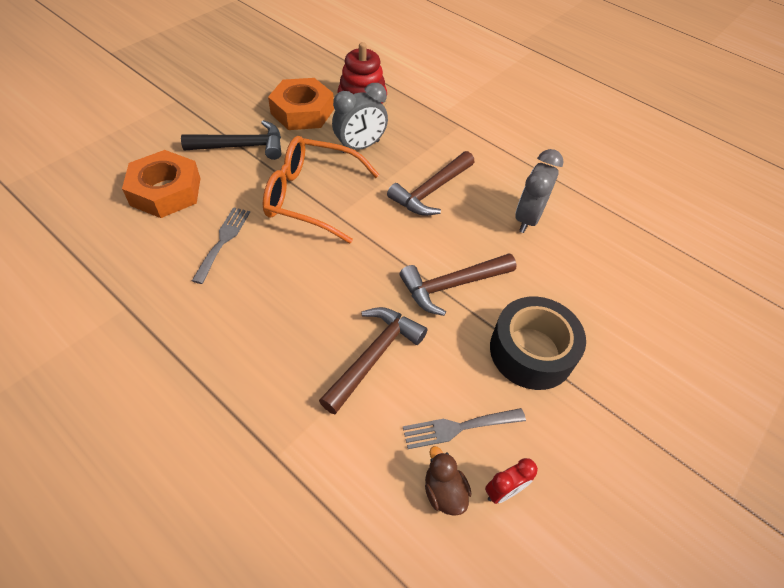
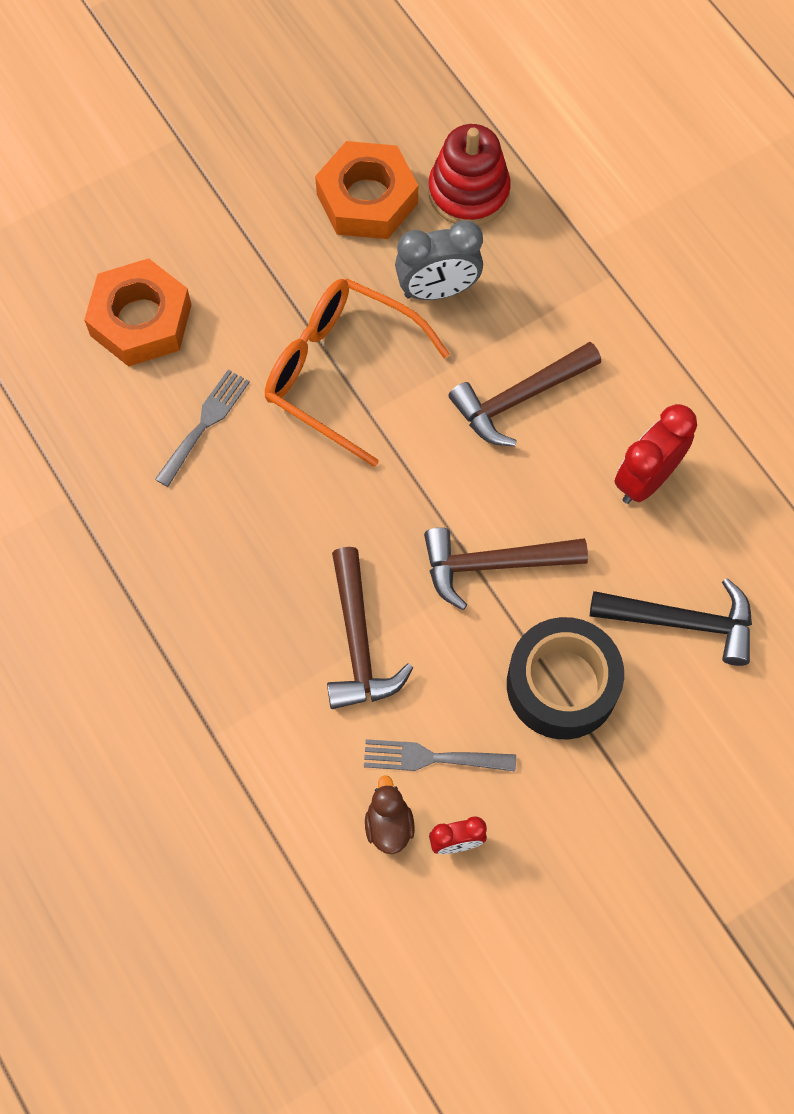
camera: 20 degrees right, 15 degrees up
(241, 146) = (260, 255): black hammer -> black hammer (682, 622)
(374, 356) = (358, 642): brown hammer -> brown hammer turned 120 degrees clockwise
(527, 218) = (646, 479): grey clock -> red clock

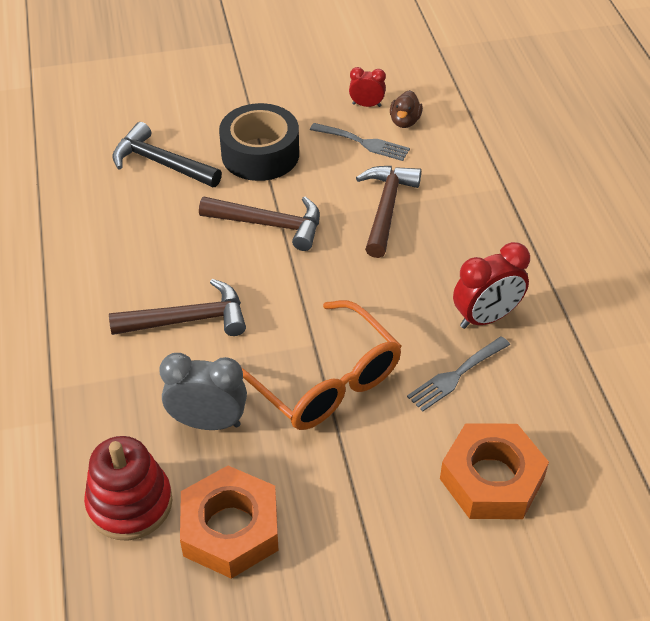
camera: 160 degrees left, 20 degrees down
(646, 479) = (128, 243): red clock -> red clock (486, 317)

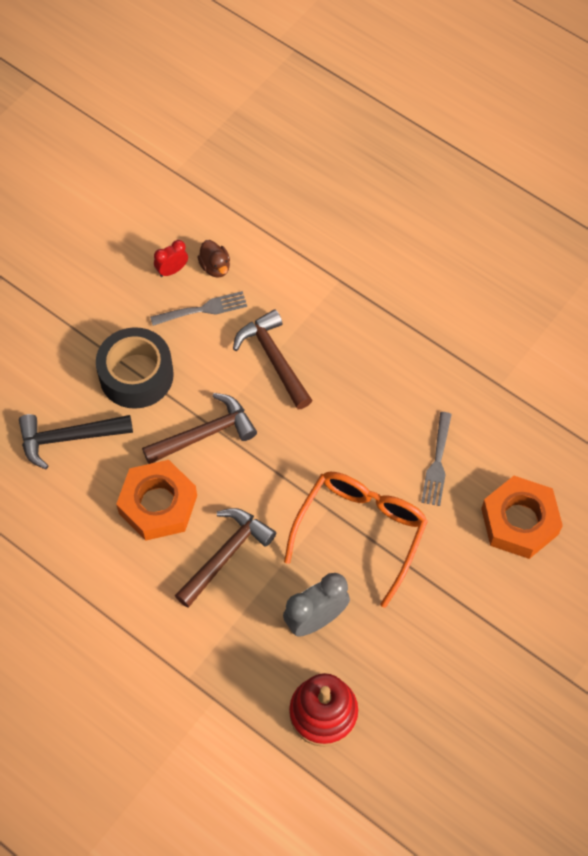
camera: 40 degrees left, 15 degrees up
(230, 529) = (400, 679): orange nut -> orange nut (158, 504)
(325, 381) = (361, 531): orange glasses -> orange glasses turned 75 degrees counterclockwise
(486, 317) = (418, 403): red clock -> none

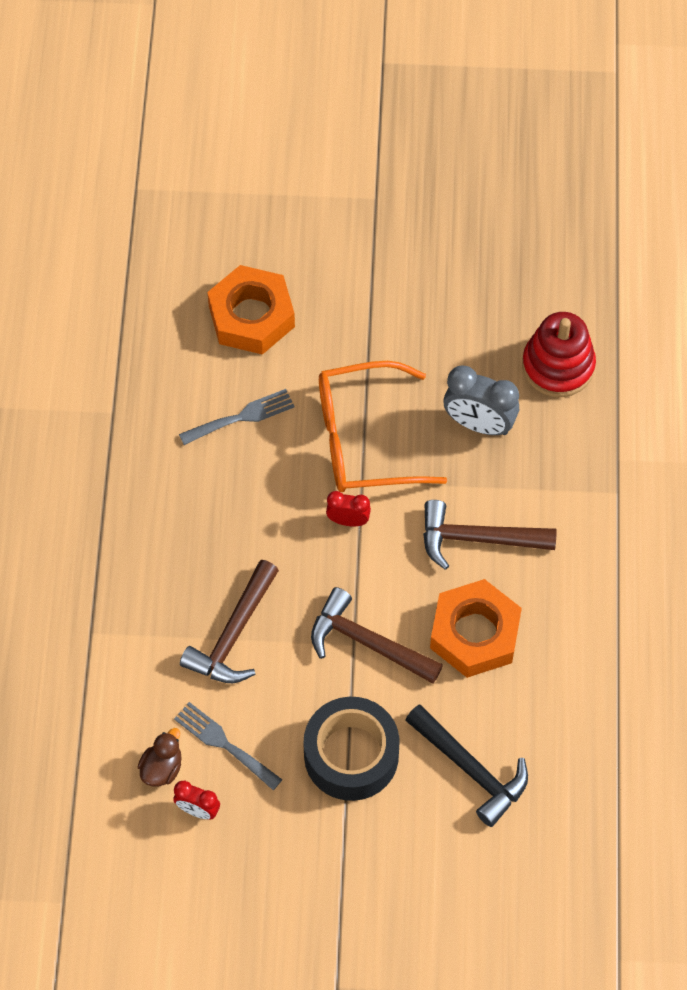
camera: 125 degrees left, 0 degrees up
(304, 480) = (348, 520): none -> red clock

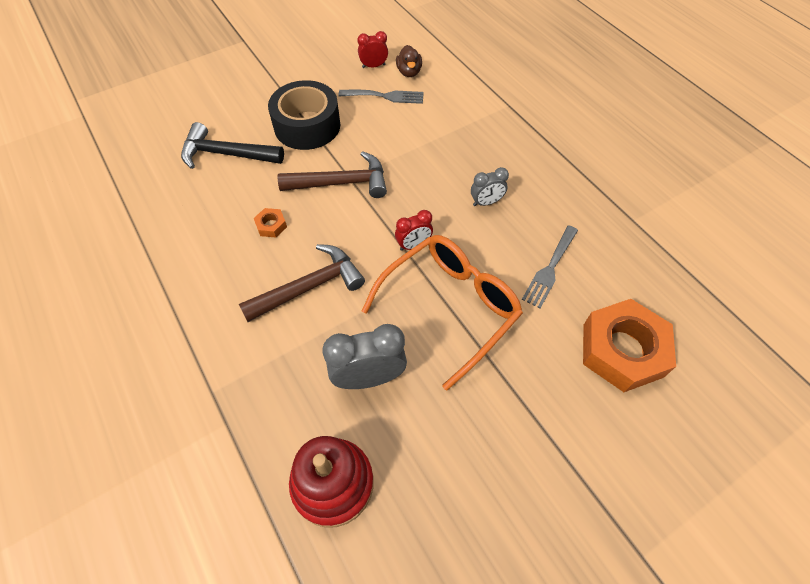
camera: 145 degrees right, 5 degrees down
(233, 634) = (428, 145): brown hammer -> none
(236, 522) = (486, 202): none -> grey clock
(474, 633) = (271, 225): orange nut -> orange nut, size x0.41

